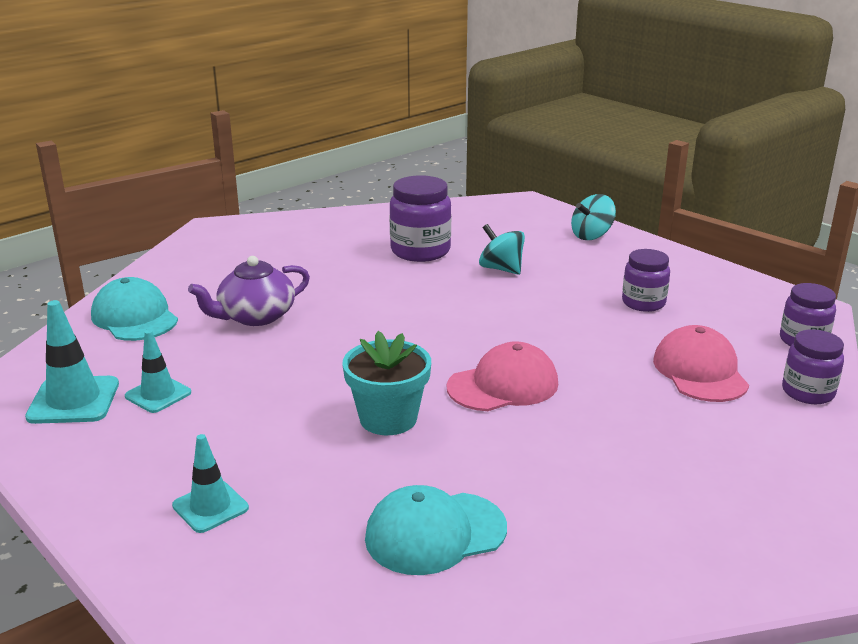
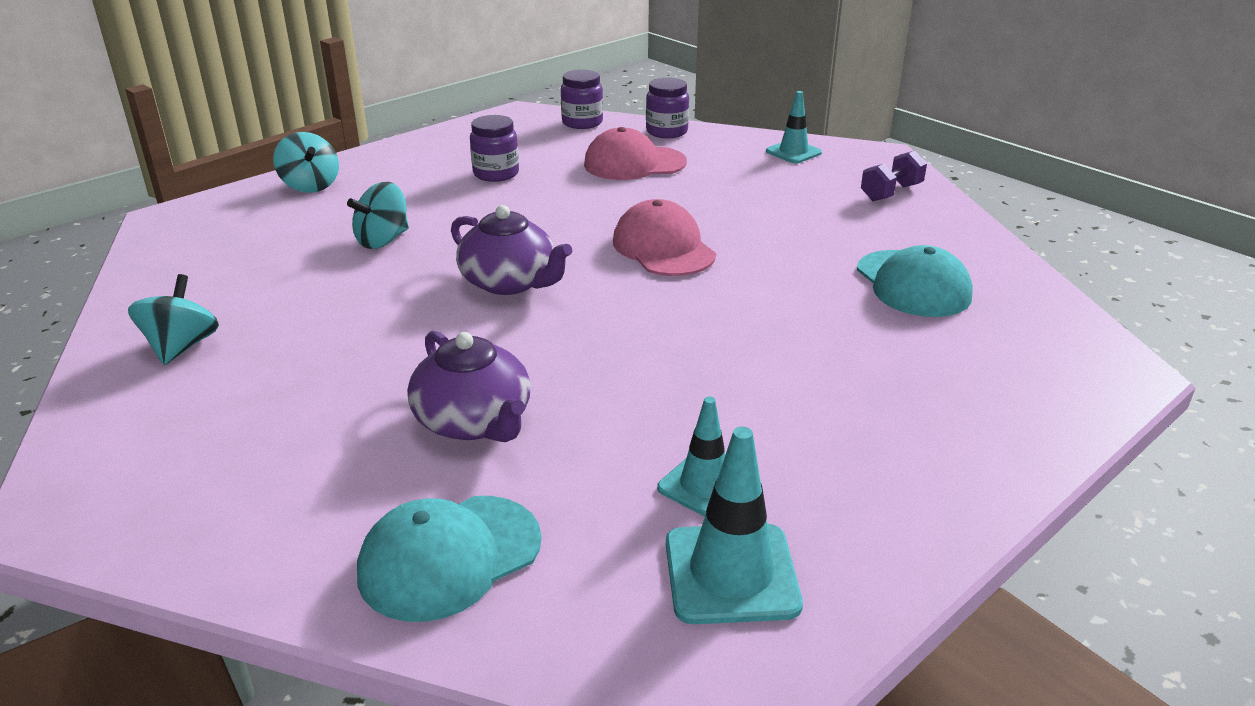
camera: 90 degrees left, 5 degrees up
(210, 507) = (929, 409): turquoise traffic cone -> turquoise traffic cone (793, 152)
(357, 229) = (182, 347): none -> turquoise spinning top
(388, 418) = (736, 309): turquoise flower pot -> none
(420, 251) = (298, 293): purple jar -> none
(436, 319) = (510, 282): none -> purple teapot
(685, 553) = (891, 192): none -> purple dumbbell

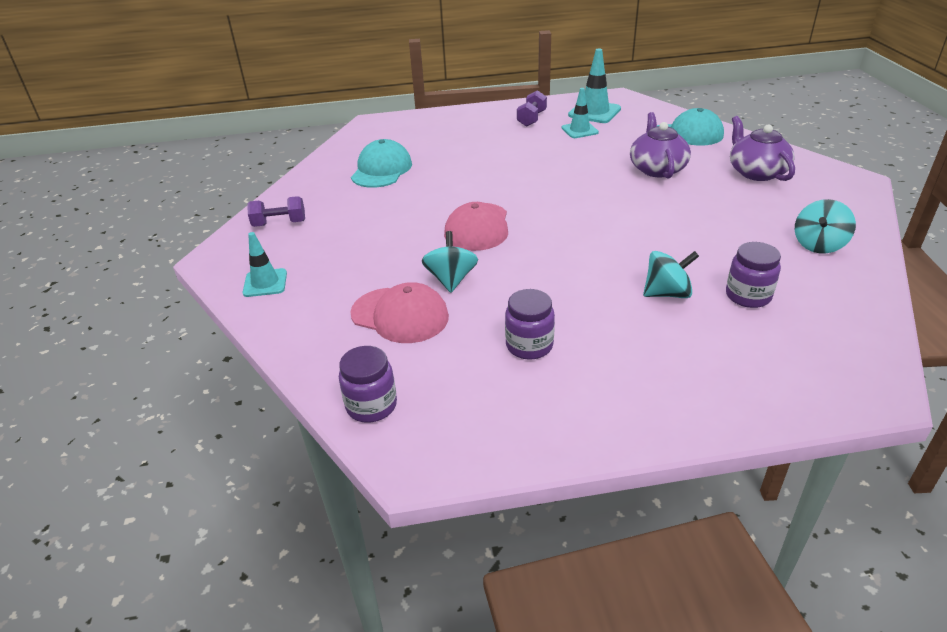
camera: 145 degrees left, 5 degrees up
(310, 185) = (721, 394): turquoise spinning top -> turquoise spinning top (451, 279)
(510, 282) = (594, 231): purple teapot -> purple teapot (756, 172)
(666, 132) = (315, 352): purple jar -> purple jar (748, 296)
(845, 490) = (532, 119): none -> purple dumbbell

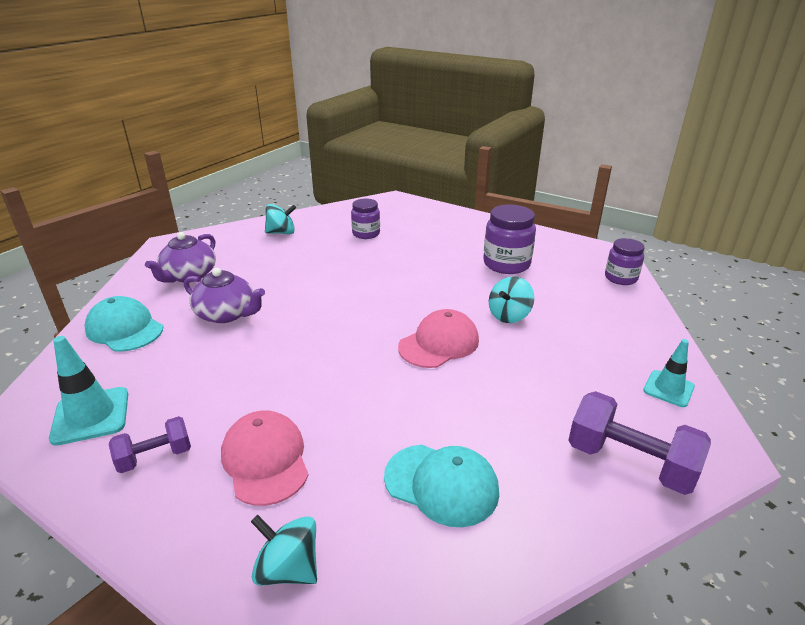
camera: 140 degrees left, 5 degrees down
(279, 223) = (629, 462): purple dumbbell -> purple dumbbell, size x1.69
(381, 170) = (441, 484): turquoise cap -> turquoise cap turned 120 degrees counterclockwise
(400, 315) = (567, 311): pink cap -> pink cap (265, 460)
(529, 345) = (506, 264): purple jar -> purple jar, size x1.54
(579, 130) = (166, 397): turquoise traffic cone -> none
(657, 169) = (227, 314): purple teapot -> purple teapot turned 105 degrees counterclockwise
(667, 293) = (398, 251): turquoise spinning top -> turquoise spinning top (288, 568)

